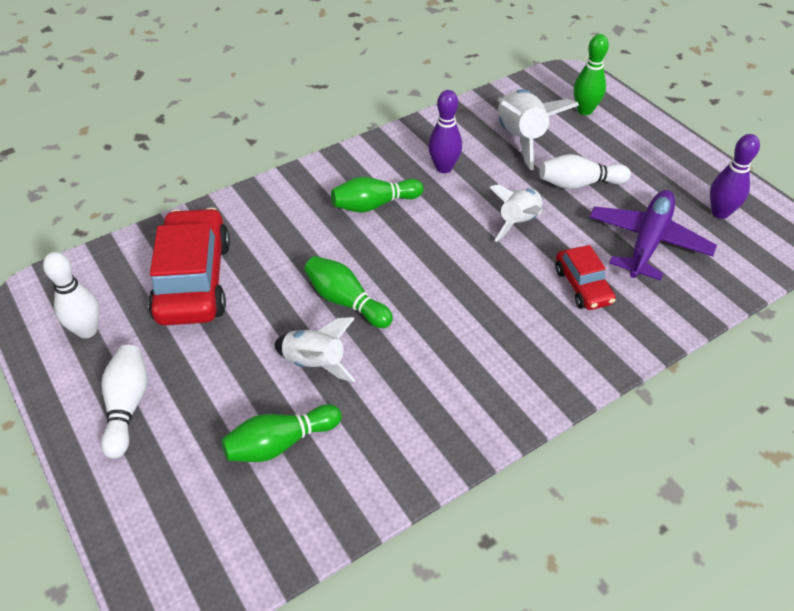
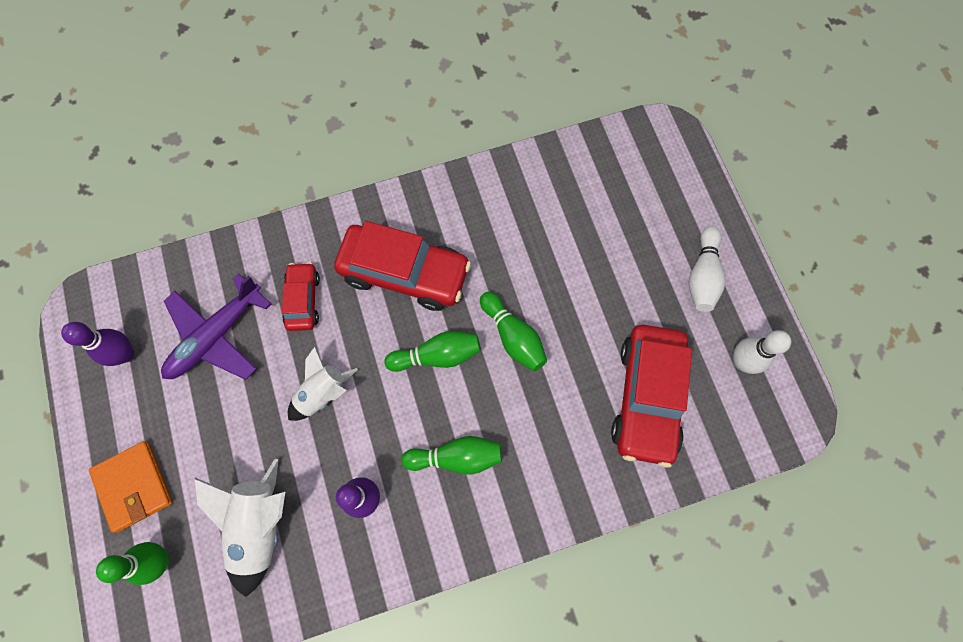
camera: 165 degrees left, 25 degrees up
(280, 443) = (589, 217): green bowling pin -> green bowling pin (437, 355)
(315, 363) = (551, 279): white rocket -> none
(487, 333) = (404, 272): none -> red car
(579, 184) = (236, 432): white bowling pin -> none
(638, 140) = (134, 486): none -> orange wallet

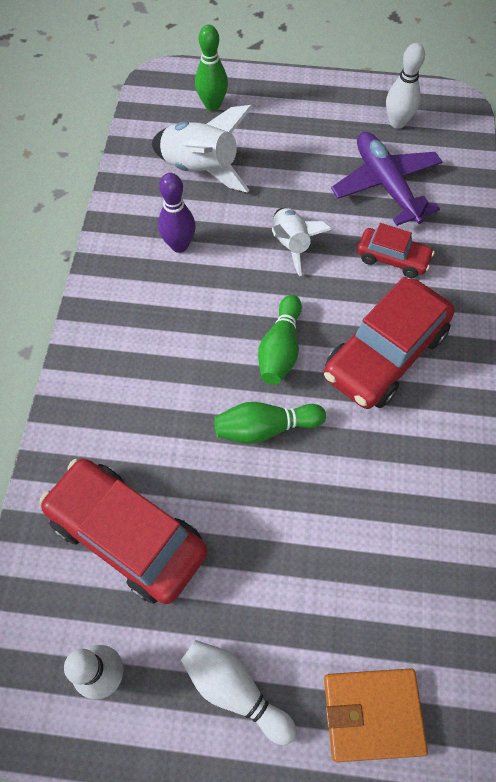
camera: 115 degrees right, 10 degrees down
(125, 354) = (397, 122): purple bowling pin -> white bowling pin
(134, 486) = (279, 103): orange wallet -> orange wallet (372, 714)
(456, 457) = (172, 326): green bowling pin -> none

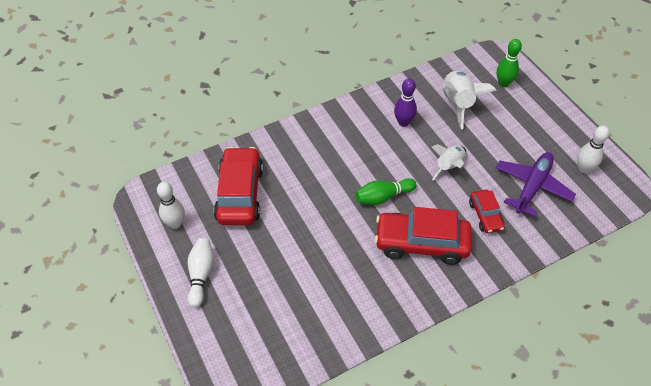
camera: 55 degrees right, 10 degrees down
(265, 428) = (334, 215): green bowling pin -> none
(372, 714) = (227, 337): orange wallet -> none

